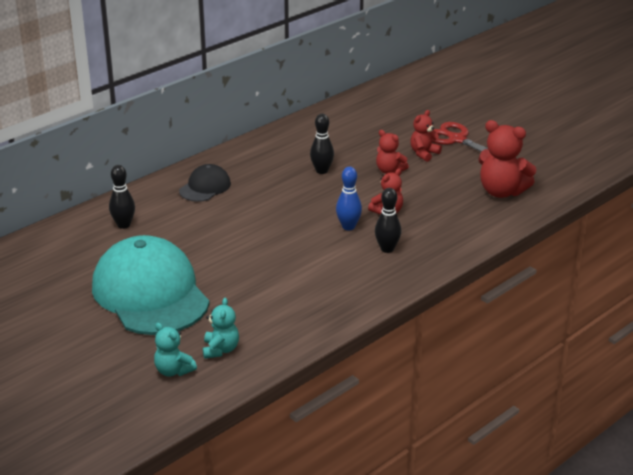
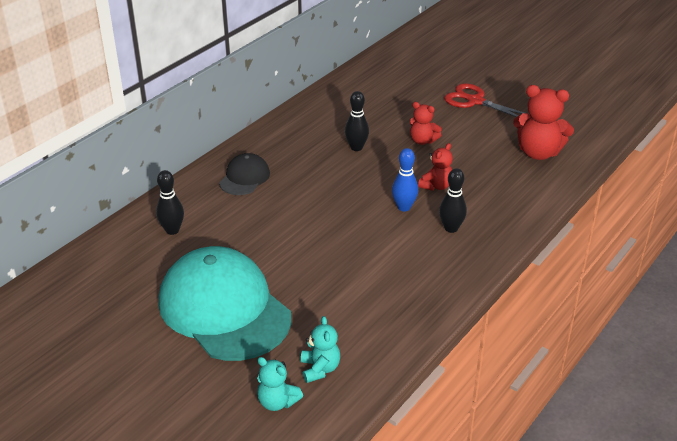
camera: 10 degrees left, 5 degrees up
(424, 153) = (449, 119): red teddy bear -> none

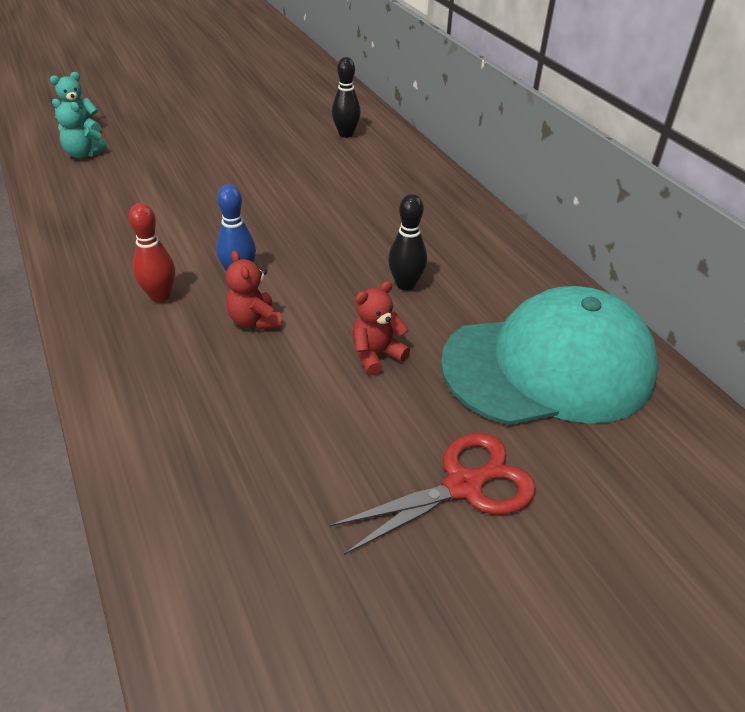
camera: 115 degrees right, 5 degrees up
(224, 309) = (209, 133): turquoise cap -> turquoise cap (548, 366)
(244, 178) = (402, 188): black cap -> none
(451, 228) = (160, 296): black bowling pin -> red bowling pin
(538, 153) = (229, 486): red teddy bear -> none

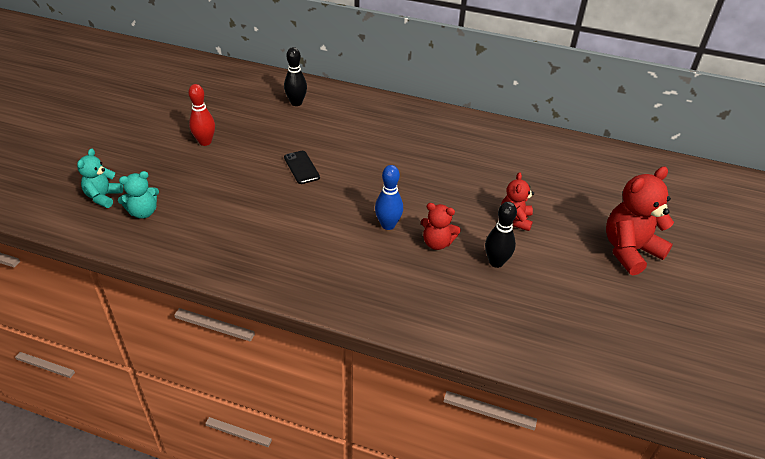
camera: 45 degrees left, 0 degrees up
(160, 296) = (368, 265): red bowling pin -> red bowling pin (205, 142)
(254, 186) = (301, 167): none -> black phone
(405, 284) = (471, 176): black bowling pin -> black bowling pin (496, 262)
(463, 486) = (629, 251): red scissors -> red teddy bear
(548, 366) = (582, 177): turquoise cap -> none

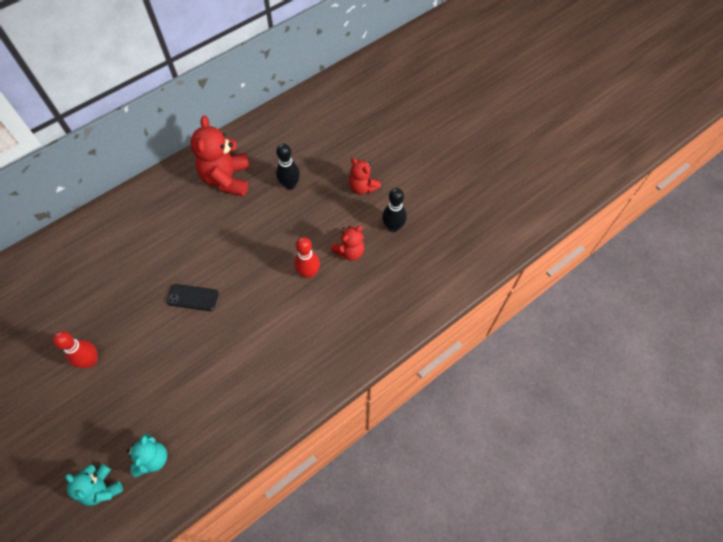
camera: 55 degrees left, 20 degrees up
(296, 103) = (96, 253): black bowling pin -> black bowling pin (290, 185)
(388, 225) = (308, 273): blue bowling pin -> red bowling pin
(629, 251) = (436, 143): red teddy bear -> red teddy bear (227, 179)

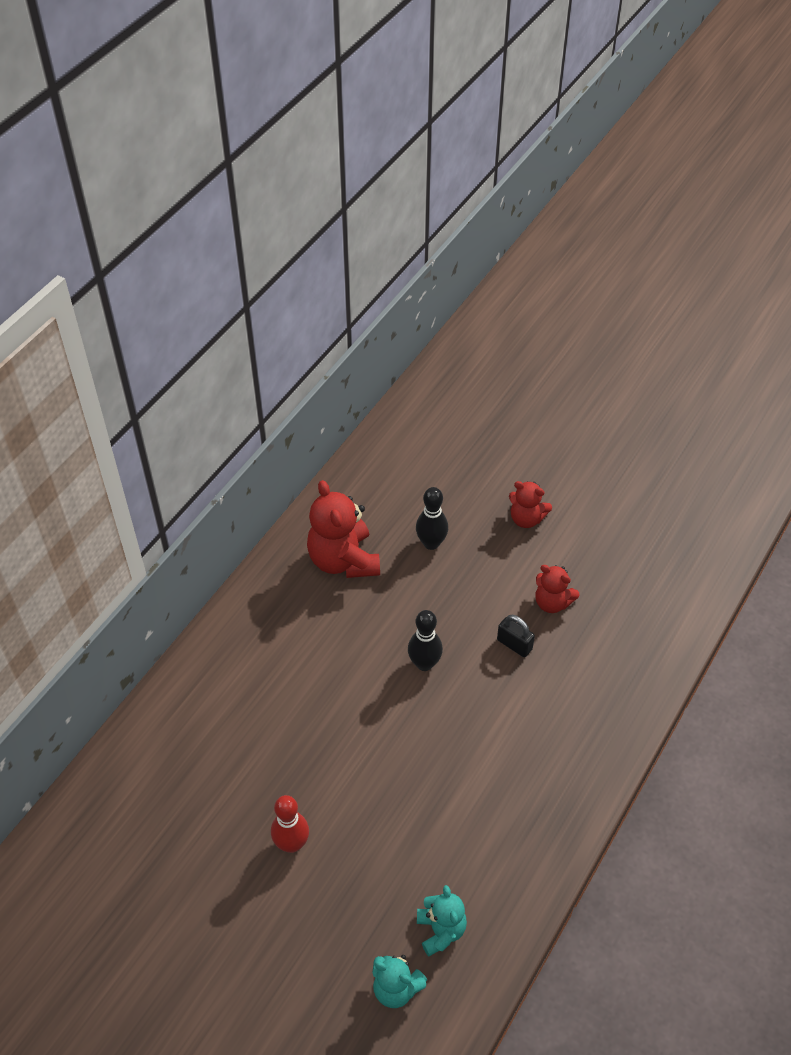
camera: 20 degrees left, 10 degrees down
(192, 298) = (382, 722): black phone -> none
(308, 273) = (514, 644): red bowling pin -> black padlock
(350, 252) = (552, 602): red teddy bear -> red teddy bear turned 90 degrees clockwise
(393, 227) = (590, 556): black bowling pin -> black bowling pin (424, 663)

